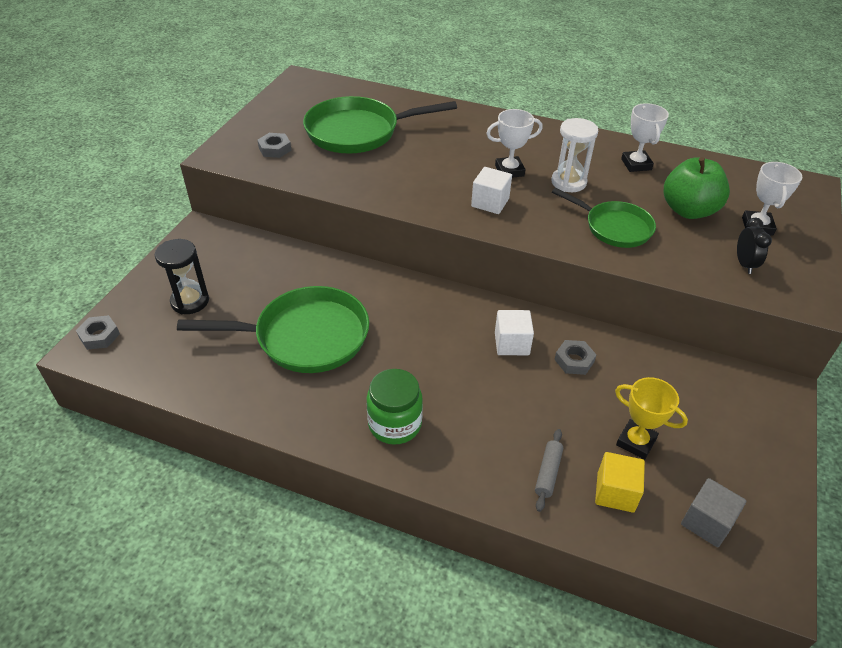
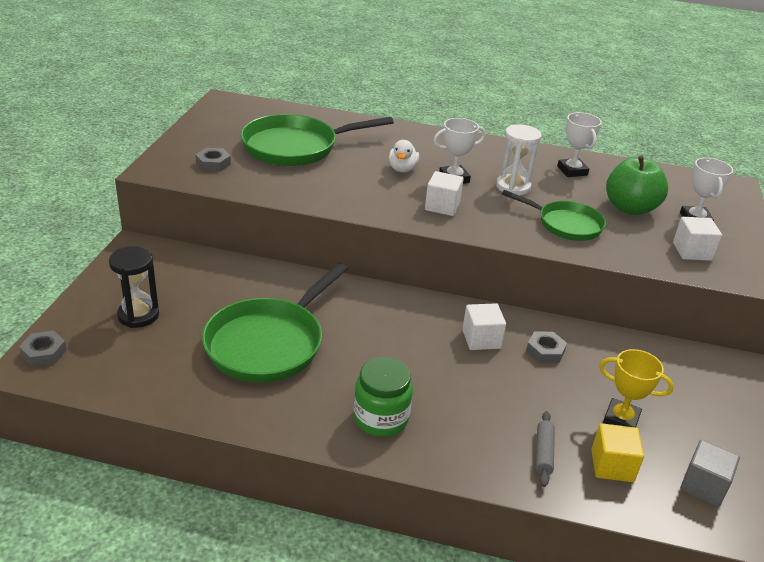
camera: 10 degrees left, 10 degrees down
(304, 337) = (269, 343): green pan -> green pan turned 135 degrees clockwise
(459, 159) = (402, 169): none -> white duck
(744, 264) = (692, 251): black clock -> white cube

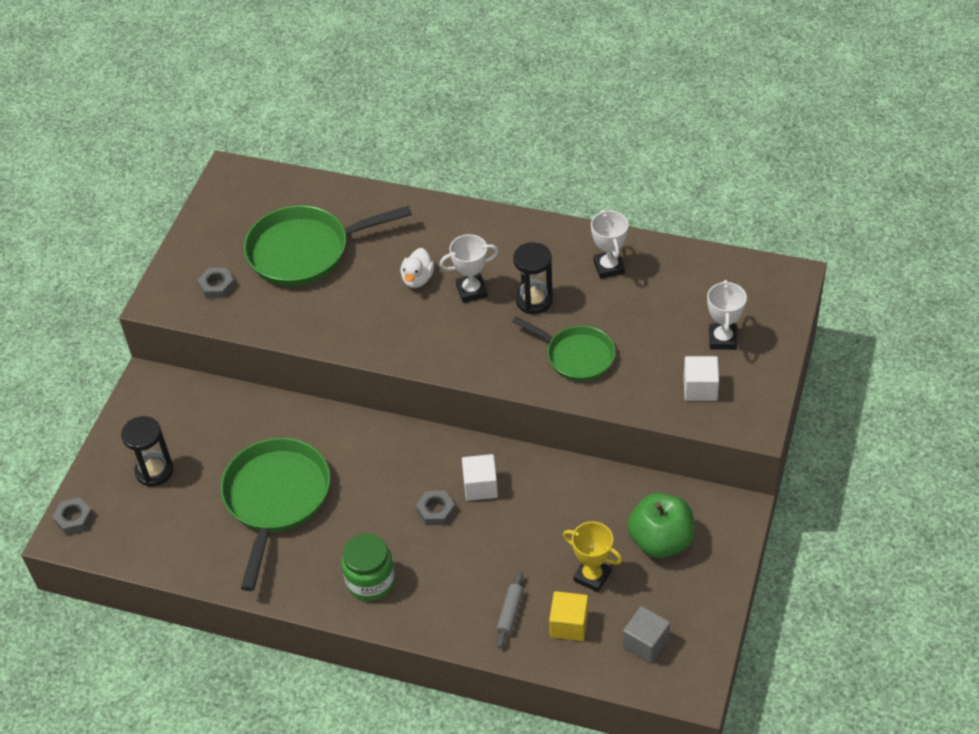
camera: 10 degrees right, 15 degrees up
(269, 343) = (276, 499): green pan -> green pan turned 150 degrees clockwise
(442, 206) = (450, 337): white cube -> none
(513, 187) = (534, 300): white hourglass -> black hourglass
(545, 351) = (541, 499): grey nut -> grey nut (436, 511)
(630, 208) = (655, 325): green apple -> green apple (660, 541)

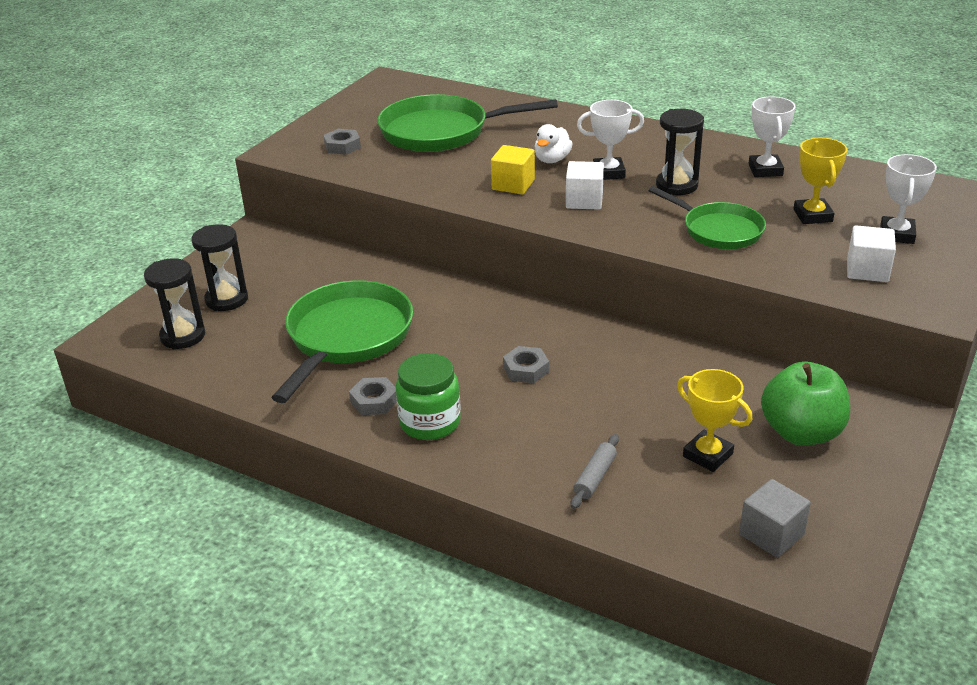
camera: 10 degrees right, 15 degrees down
(74, 519) = (124, 327): grey nut -> grey nut (374, 401)
(131, 521) = (183, 336): none -> black hourglass
(480, 486) = (584, 355): white cube -> white cube (584, 201)
(569, 624) = (669, 500): yellow cube -> yellow cube (513, 185)
(653, 325) = (812, 215): none -> yellow trophy

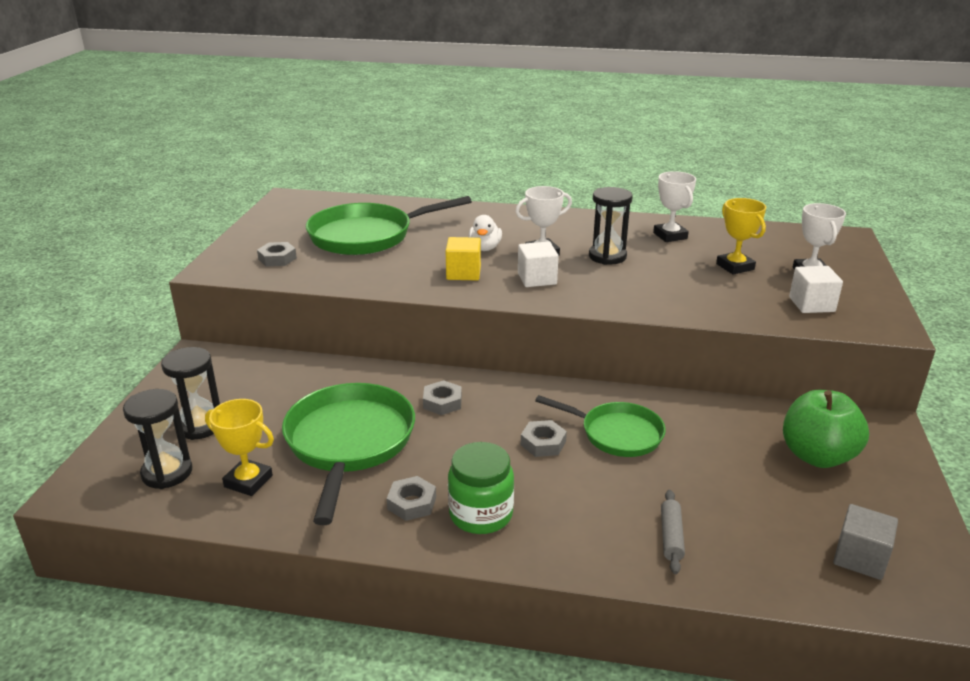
camera: 20 degrees left, 5 degrees down
(452, 314) = (442, 402): none -> grey nut
(708, 455) = (755, 493): yellow trophy -> yellow trophy (248, 481)
(718, 230) = (669, 288): green pan -> green pan (616, 434)

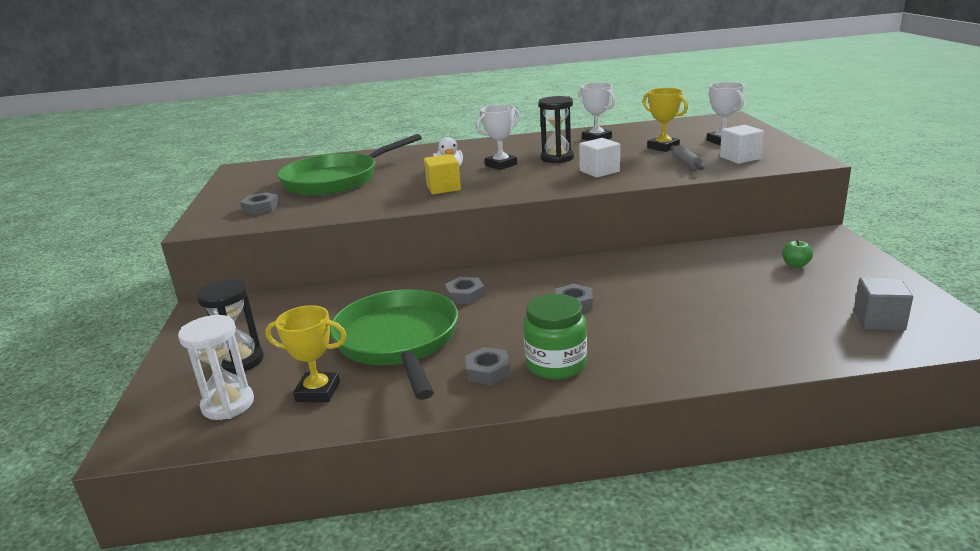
camera: 15 degrees left, 5 degrees down
(167, 473) = (228, 404): black hourglass -> white hourglass
(537, 279) = (510, 181): white cube -> white cube (599, 171)
(616, 434) = (630, 284): green pan -> none
(671, 537) = (726, 341): grey rolling pin -> grey rolling pin (686, 163)
(817, 456) = (795, 265): green apple -> green apple, size x0.42

